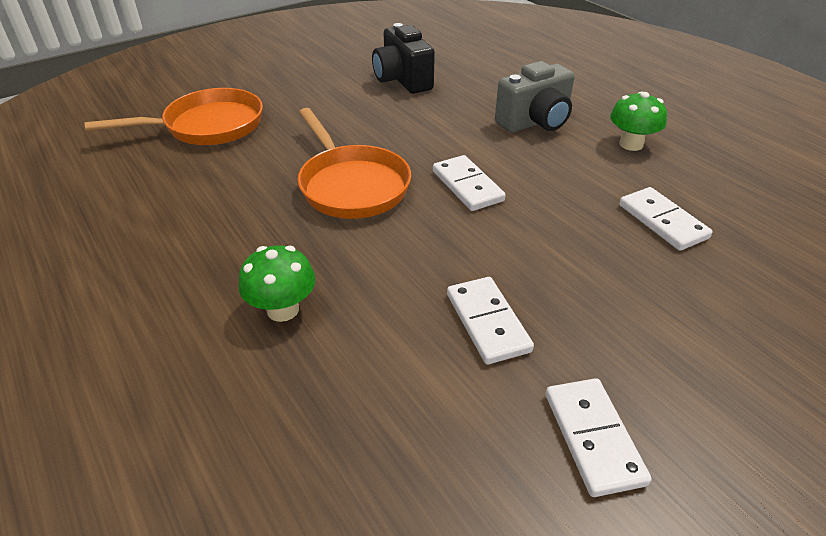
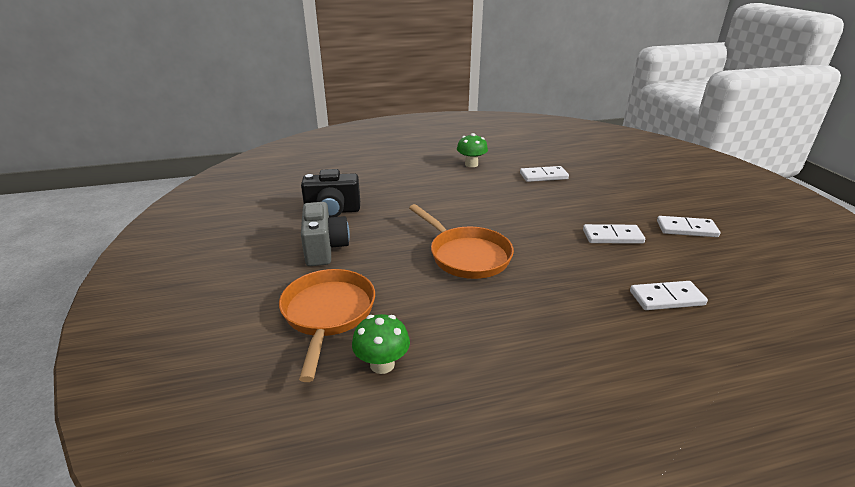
camera: 70 degrees left, 10 degrees down
(283, 309) = (594, 301): green mushroom -> green mushroom (382, 364)
(351, 185) = (466, 255): orange pan -> orange pan turned 60 degrees clockwise
(467, 186) = (488, 216): white domino -> white domino (666, 298)
(535, 122) = (430, 181): grey camera -> grey camera (324, 249)

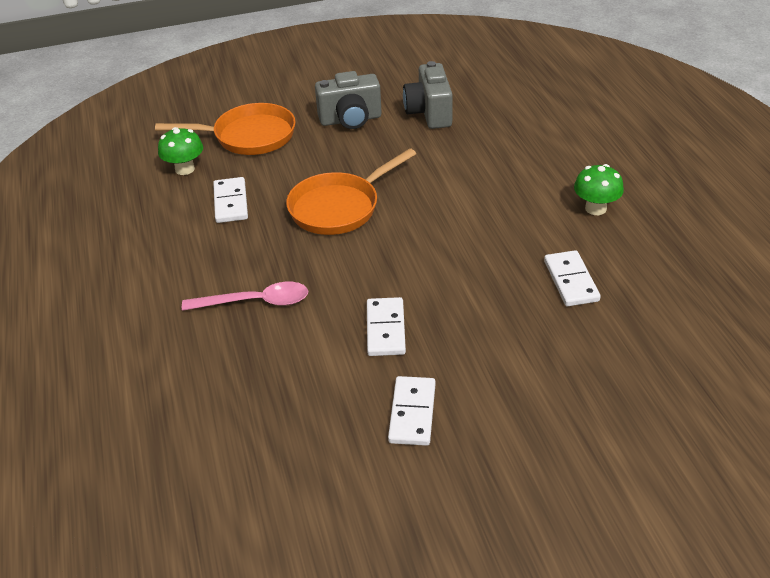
camera: 90 degrees right, 10 degrees up
(333, 211) = (429, 113): black camera -> grey camera
(605, 298) = (255, 302): none -> pink spoon
(666, 298) = (250, 351): white domino -> white domino (231, 202)

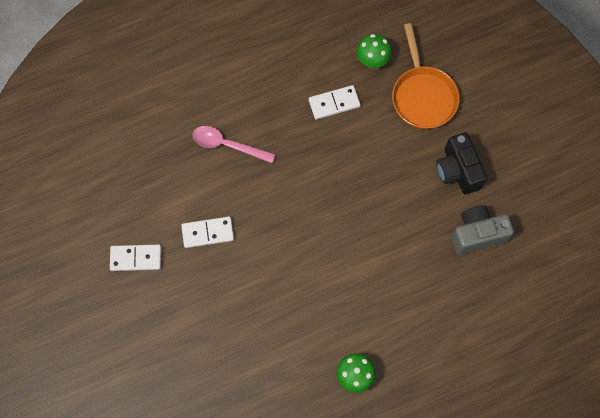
camera: 80 degrees right, 30 degrees up
(255, 302) = (227, 145): pink spoon -> pink spoon turned 120 degrees clockwise
(339, 207) = (336, 181): orange pan -> none
(350, 120) = (458, 171): grey camera -> black camera
(571, 281) = (266, 355): white domino -> none

